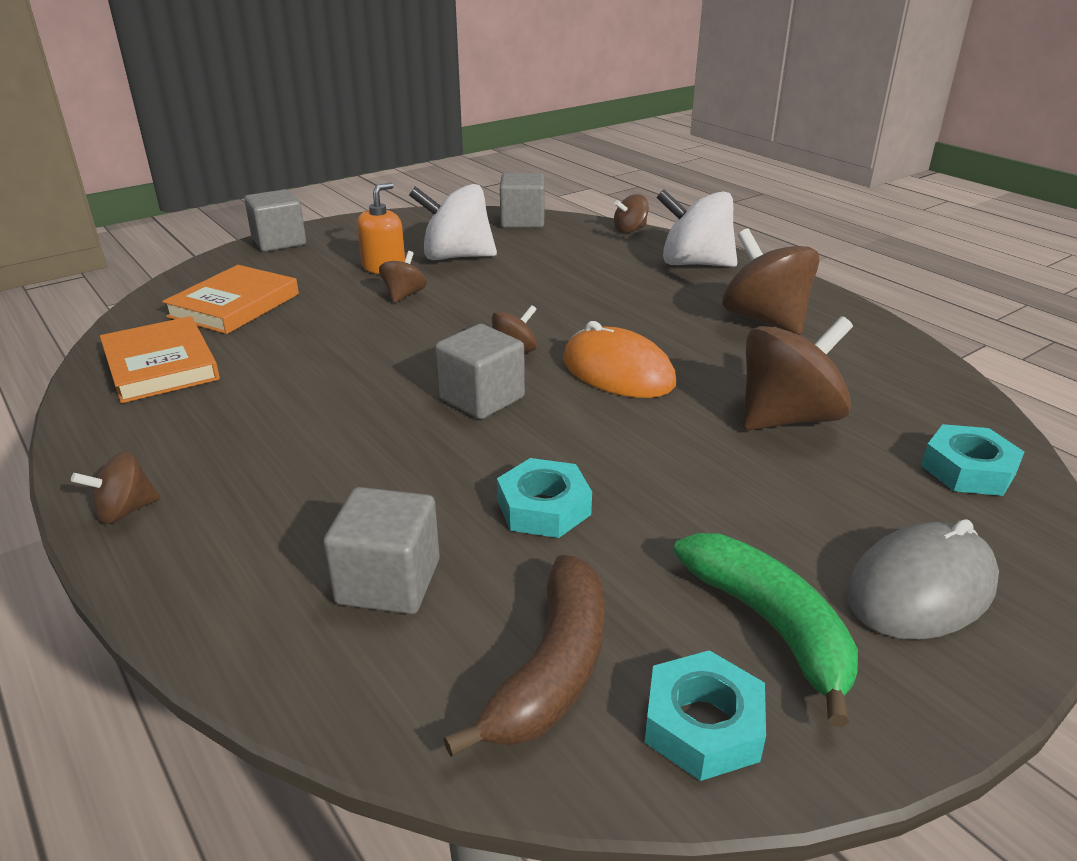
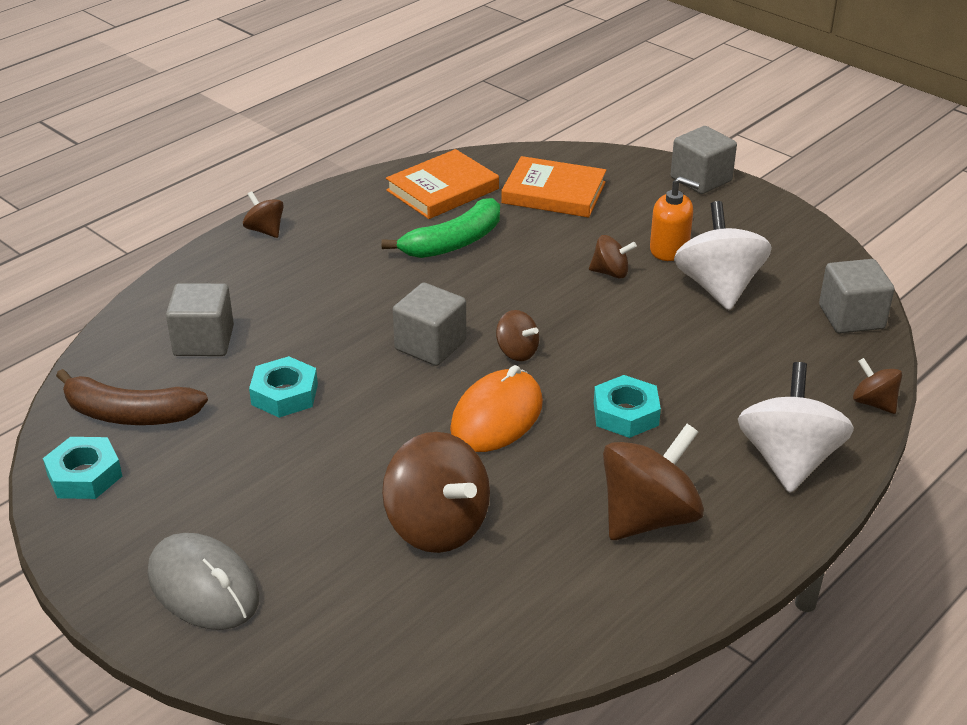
camera: 80 degrees right, 5 degrees up
(770, 625) = (165, 505): green banana -> green banana (453, 242)
(968, 470) = (368, 643): turquoise nut -> turquoise nut (625, 414)

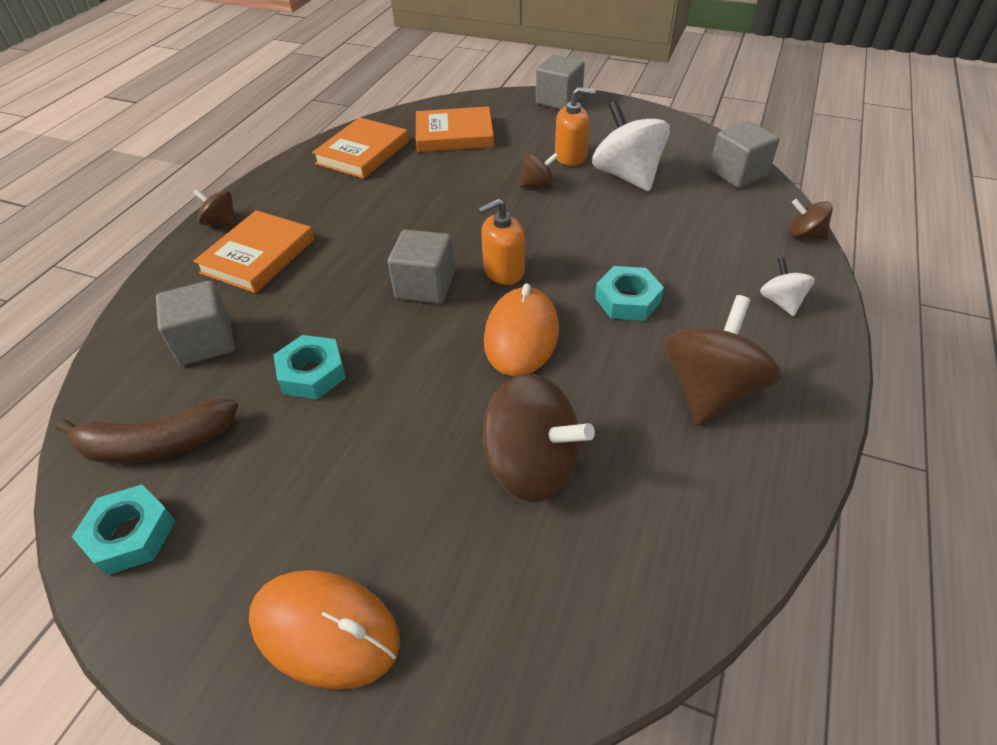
camera: 20 degrees left, 10 degrees up
(203, 586) = (325, 629): grey mouse -> orange mouse
(285, 273) = (258, 256): none -> orange book
(453, 242) = (396, 192): green banana -> none
(517, 352) = (503, 271): brown spinning top -> orange soap dispenser
(788, 460) = (781, 302): white spinning top -> white spinning top, size x0.51

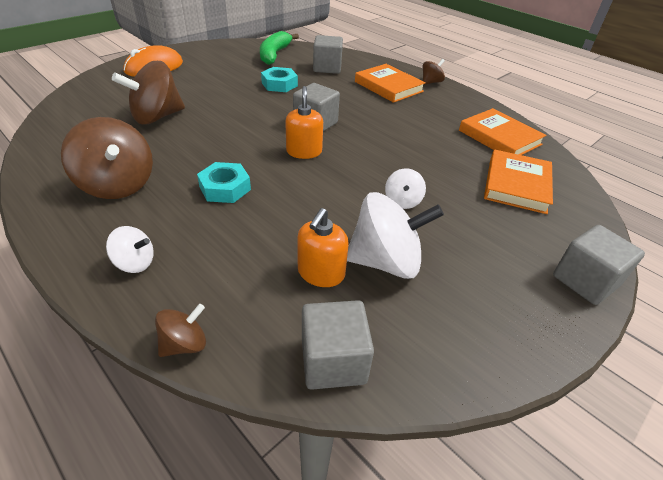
camera: 110 degrees right, 5 degrees down
(131, 534) = (236, 48): turquoise nut -> none
(157, 444) = (274, 54): brown banana -> green banana
(521, 335) = (240, 140): orange mouse -> none
(538, 185) = (402, 201): brown spinning top -> white spinning top
(570, 156) = (444, 239): orange soap dispenser -> orange soap dispenser (321, 273)

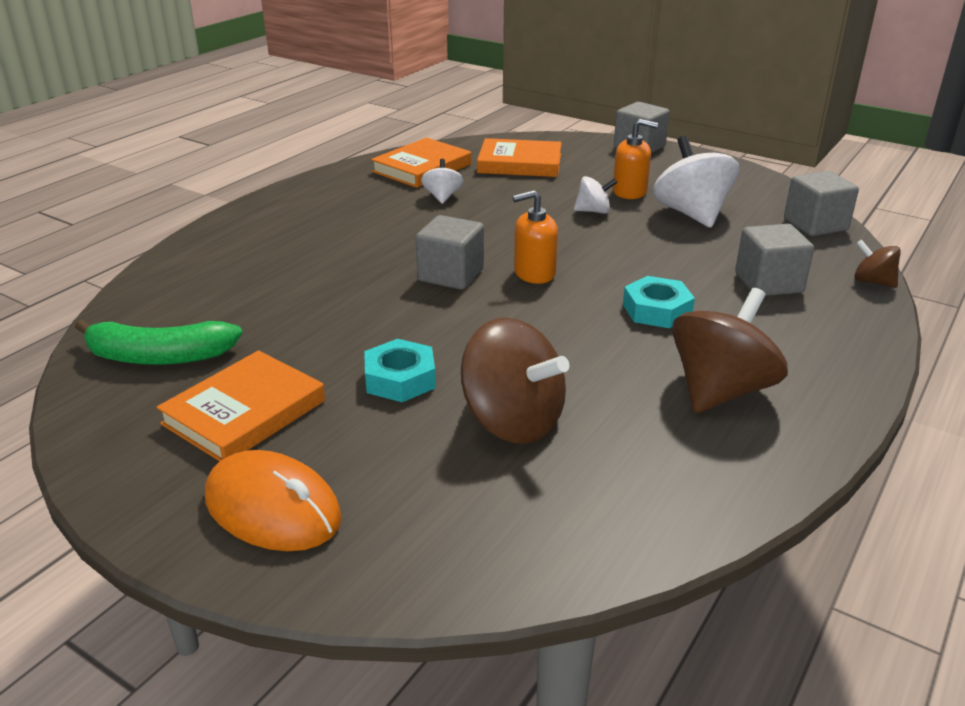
camera: 100 degrees left, 10 degrees down
(135, 263) = (825, 331): white spinning top -> white spinning top (442, 197)
(279, 84) = (319, 325): turquoise nut -> turquoise nut (400, 379)
(321, 273) = (735, 238): orange soap dispenser -> orange soap dispenser (629, 192)
(327, 68) = (226, 290): grey cube -> grey cube (768, 283)
(388, 86) = (294, 234): orange book -> orange book (244, 412)
(431, 82) = (267, 206): brown spinning top -> none

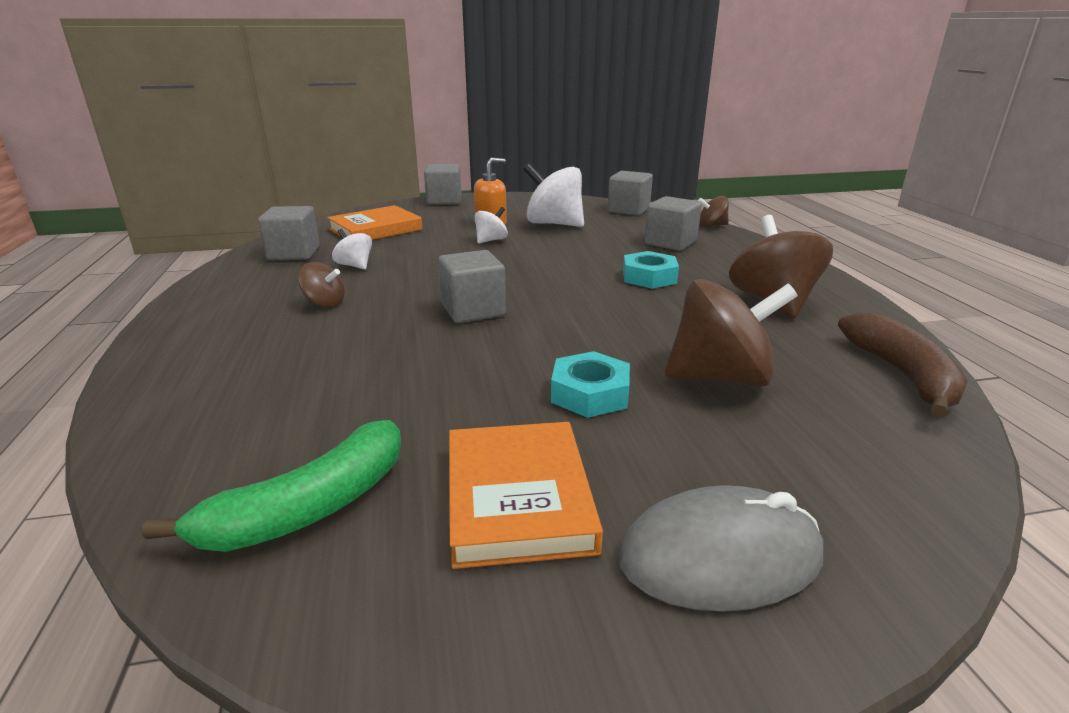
camera: 45 degrees left, 5 degrees down
(273, 508) = (720, 556): orange mouse -> grey mouse
(369, 224) = (324, 303): none -> brown spinning top
(422, 168) = (294, 253): orange book -> grey cube
(534, 273) = (531, 286): orange soap dispenser -> none
(672, 511) = (901, 374): none -> brown banana

